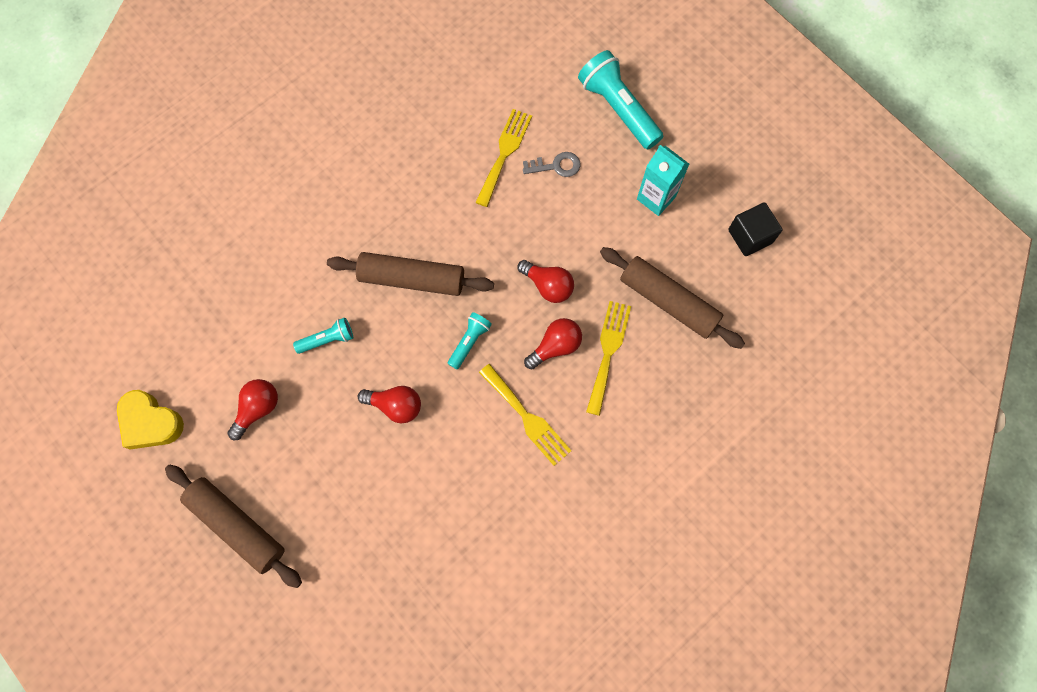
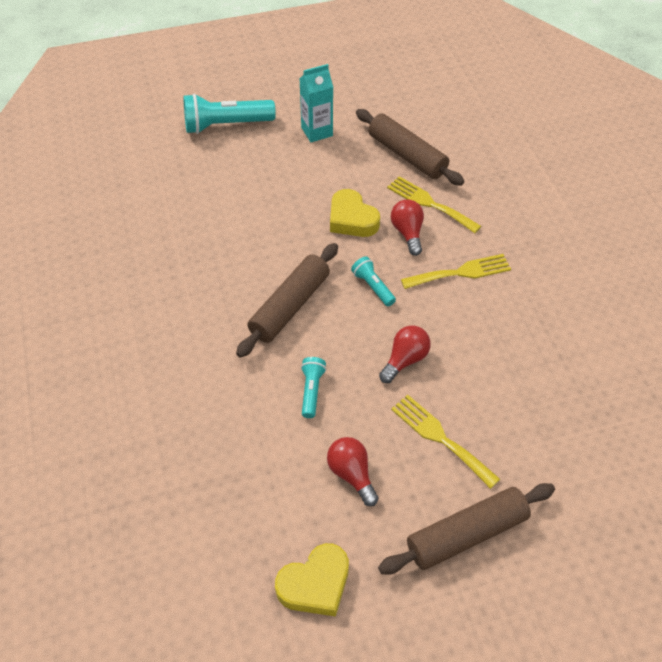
camera: 65 degrees left, 20 degrees down
(504, 153) = (214, 204): yellow fork -> yellow fork (440, 437)
(548, 286) = (352, 219): red light bulb -> yellow heart
(556, 166) = (249, 177): grey key -> none
(668, 301) = (407, 155): brown rolling pin -> brown rolling pin turned 75 degrees clockwise
(750, 236) = (380, 95): black cube -> none

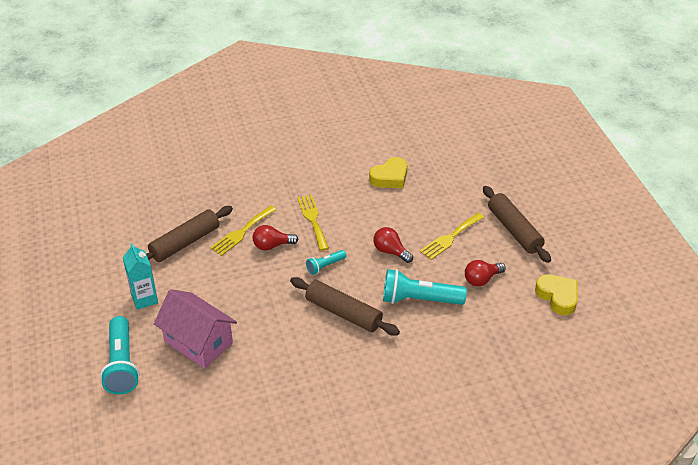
camera: 90 degrees left, 10 degrees down
(251, 178) = (198, 342): none -> pink house
(311, 391) = (419, 300): turquoise flashlight -> turquoise flashlight, size x1.91
(352, 219) = (254, 277): yellow heart -> yellow heart (390, 177)

